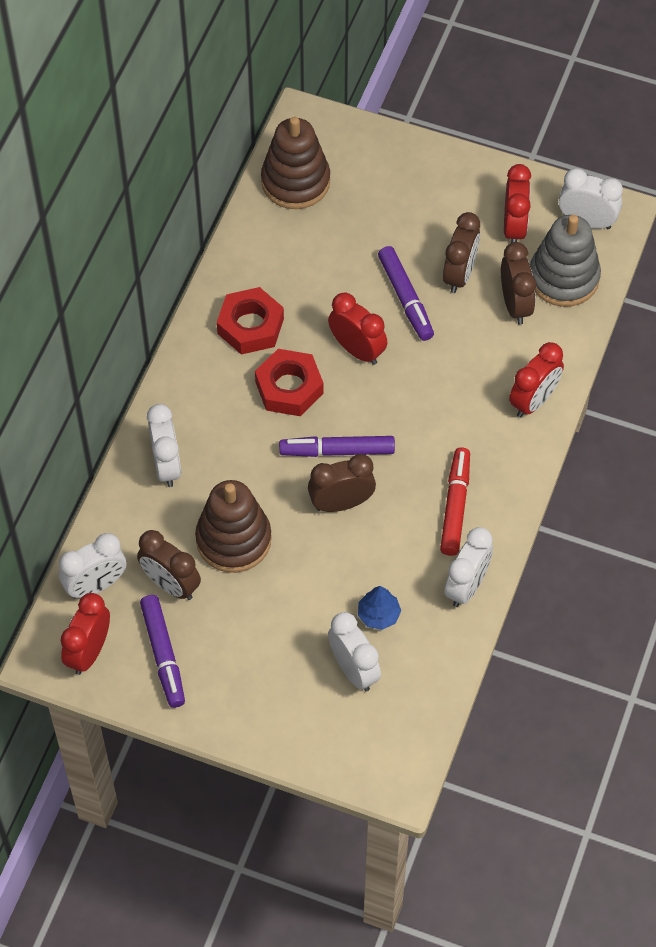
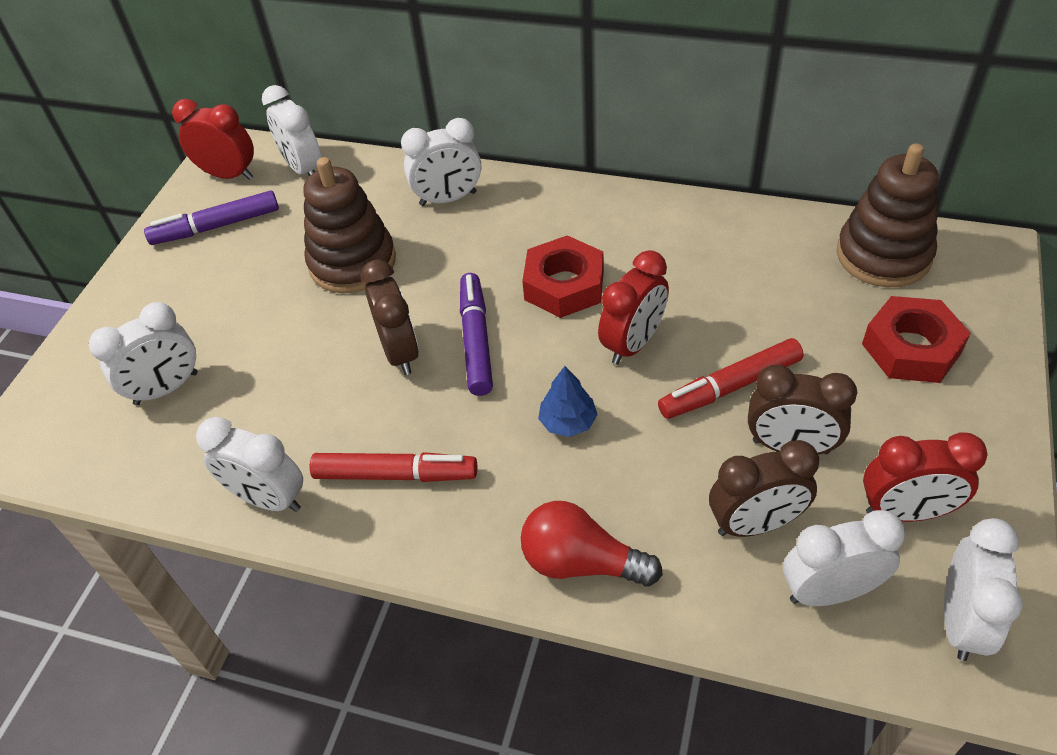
camera: 90 degrees right, 10 degrees down
(171, 585) = (299, 221): brown clock -> none
(250, 326) = (647, 241): red nut -> red nut (911, 348)
(378, 615) = (238, 405): blue tree -> blue tree (568, 422)
(405, 298) = (730, 387): purple marker -> red marker
(533, 401) = (581, 562): red clock -> red light bulb
(563, 277) = (829, 591): grey stacking toy -> white clock

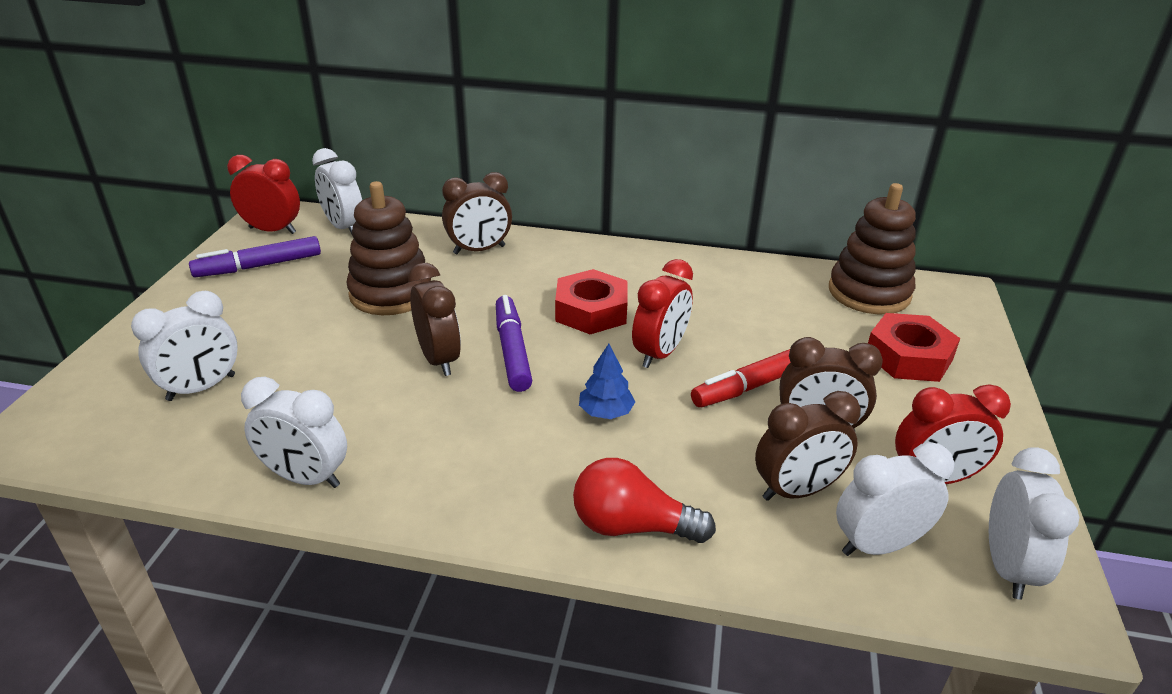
camera: 10 degrees left, 15 degrees down
(395, 475) = (438, 456): red marker -> none
(448, 199) = (479, 250): white clock -> brown clock

